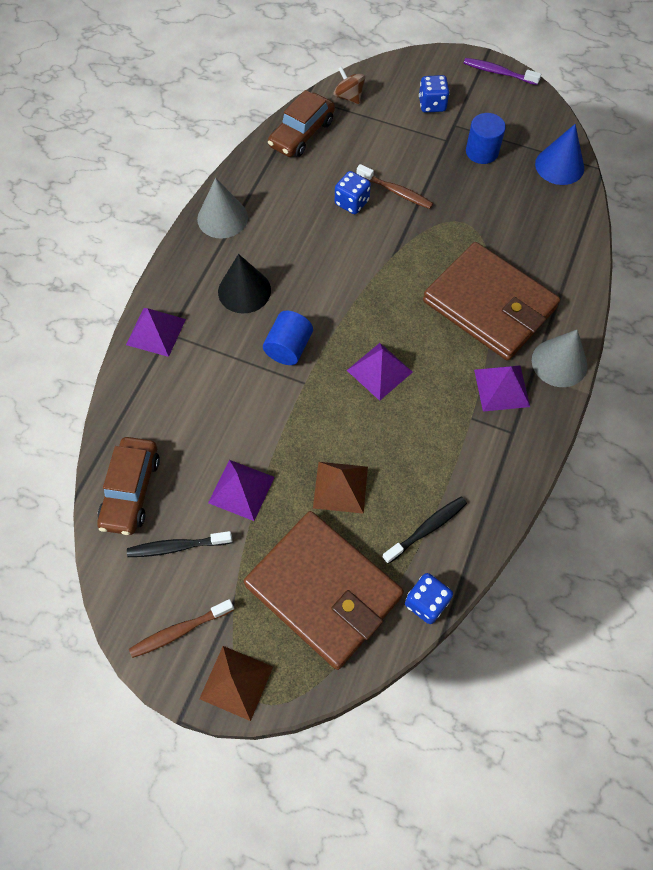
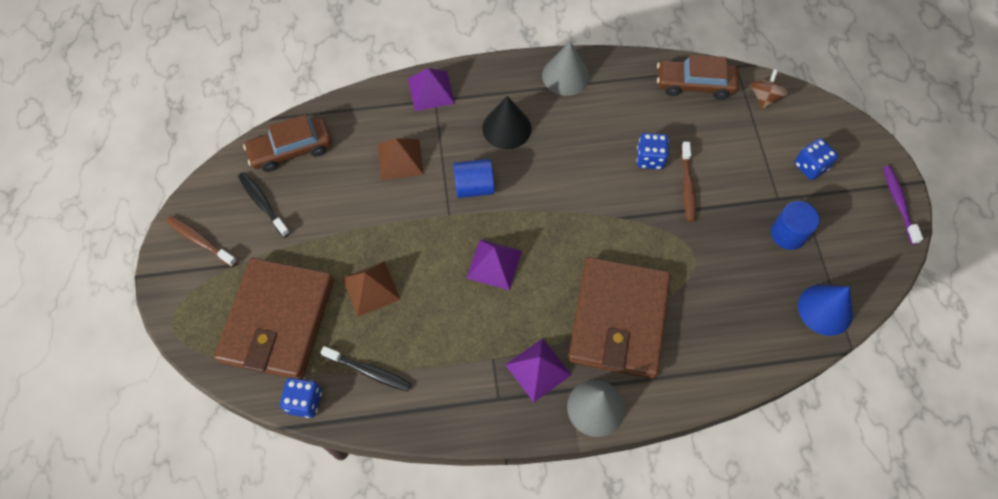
camera: 60 degrees right, 0 degrees up
(236, 682) = (179, 298): brown pyramid -> brown pyramid (400, 159)
(241, 489) = (330, 220): purple pyramid -> none

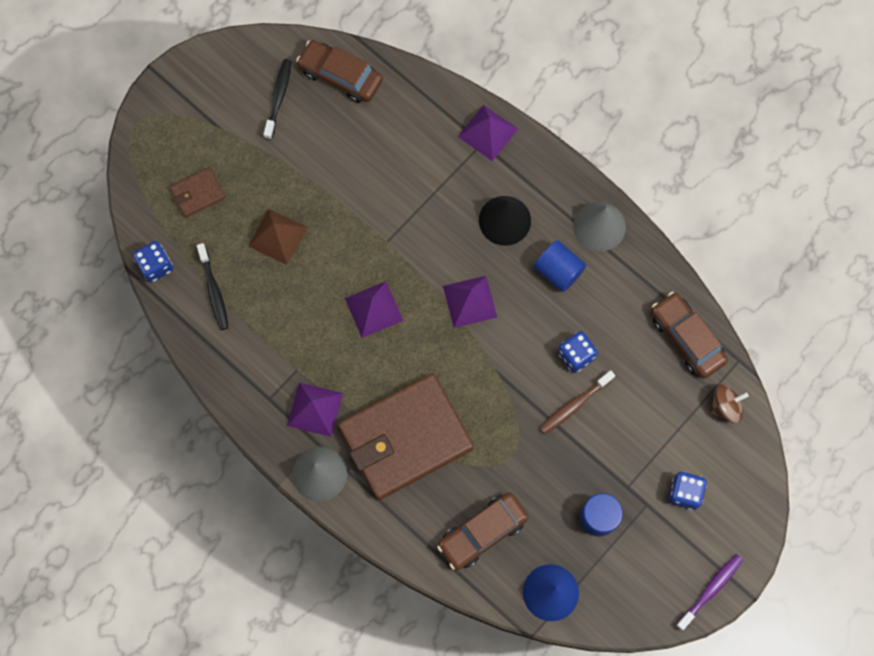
camera: 50 degrees right, 10 degrees up
(200, 240) = (212, 82): brown toothbrush -> none
(277, 320) = (198, 193): brown wallet -> brown wallet, size x0.43
(400, 159) = (404, 163): brown pyramid -> none
(474, 187) = (428, 239): blue cylinder -> blue cylinder (558, 271)
(547, 195) = (469, 301): none -> purple pyramid
(740, 322) = (482, 532): none -> brown car

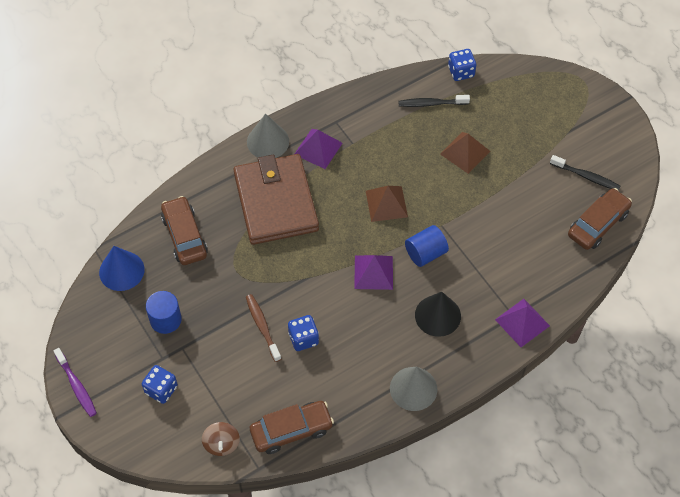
camera: 105 degrees right, 15 degrees down
(198, 193) = (514, 108): brown wallet -> none
(374, 309) = (386, 204): purple pyramid -> brown pyramid
(558, 271) = (381, 345): blue cylinder -> blue cylinder (425, 253)

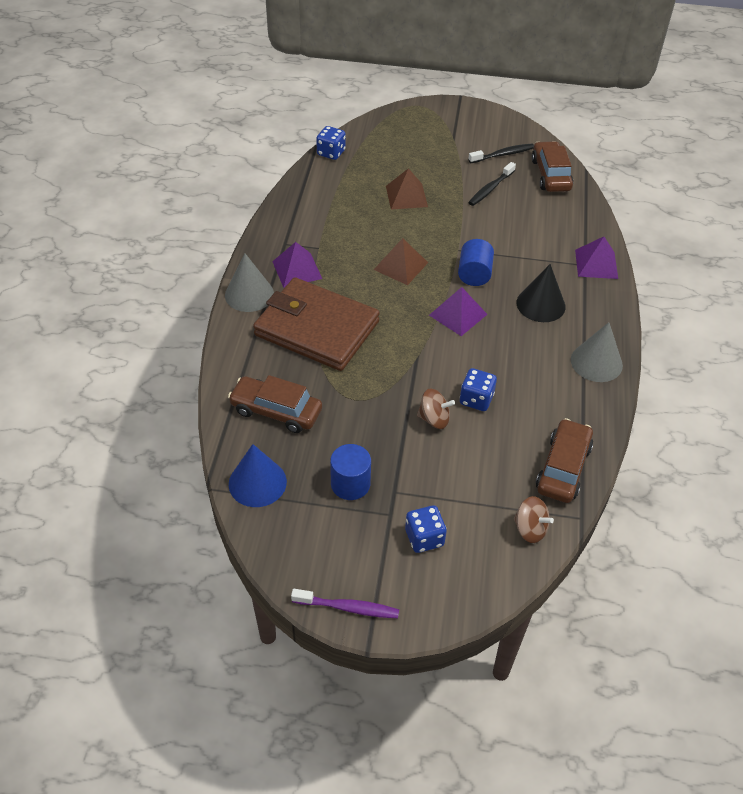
camera: 50 degrees left, 10 degrees down
(262, 326) = (434, 419): brown toothbrush -> brown spinning top
(431, 103) = (339, 184): black toothbrush -> black toothbrush (490, 189)

